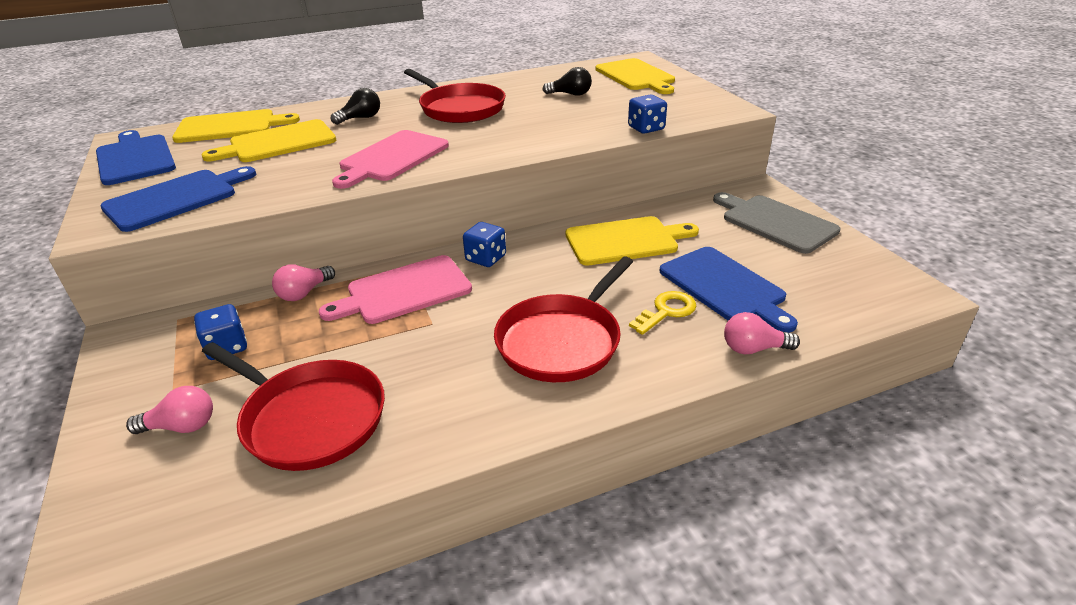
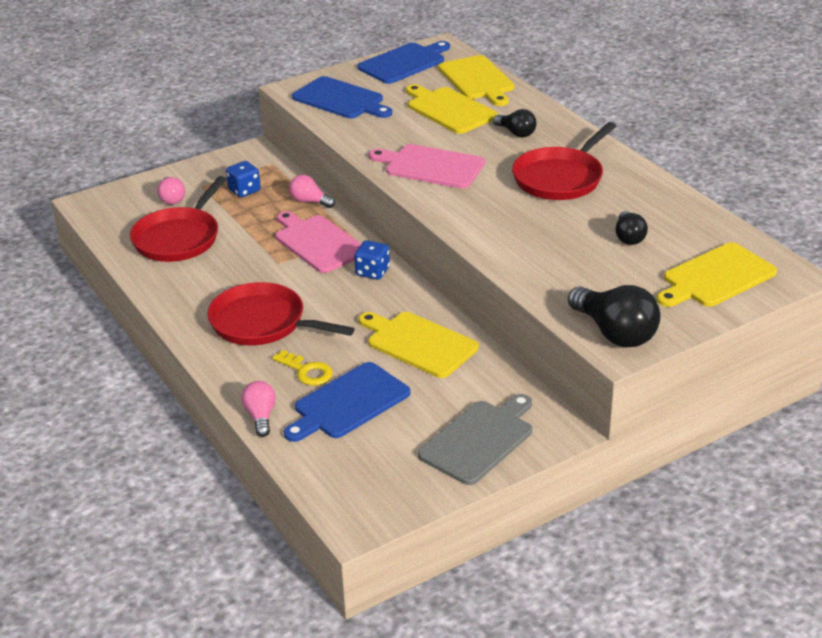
camera: 80 degrees right, 0 degrees up
(625, 241) = (418, 343): yellow cutting board -> yellow cutting board turned 150 degrees clockwise
(646, 128) = (540, 292): blue dice -> none
(709, 109) = (614, 333): none -> black light bulb

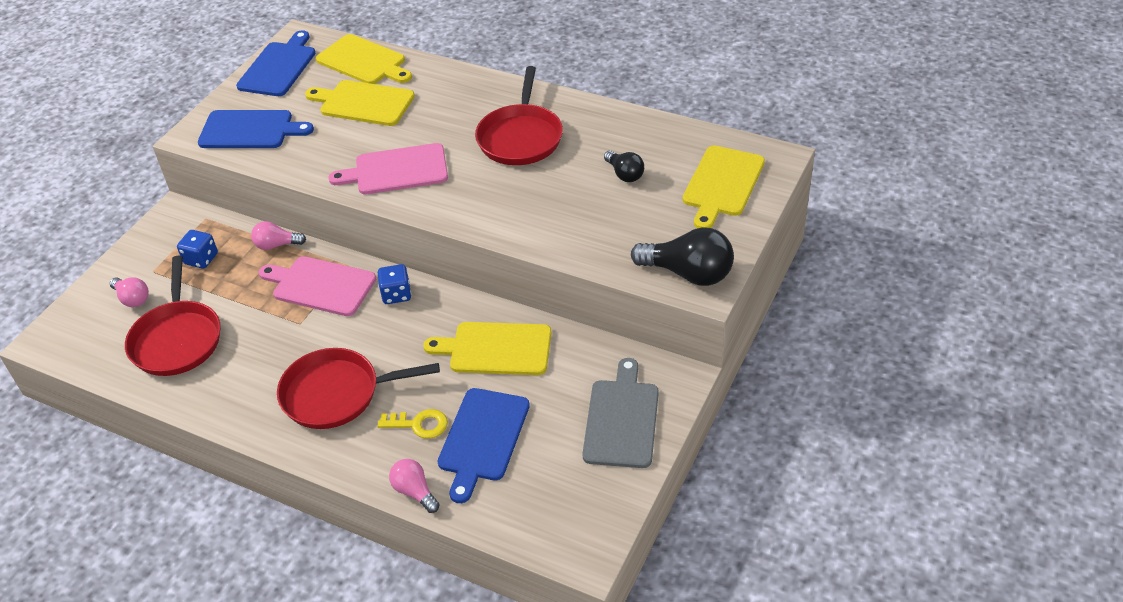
camera: 30 degrees left, 10 degrees up
(516, 133) = (444, 105): black light bulb -> none

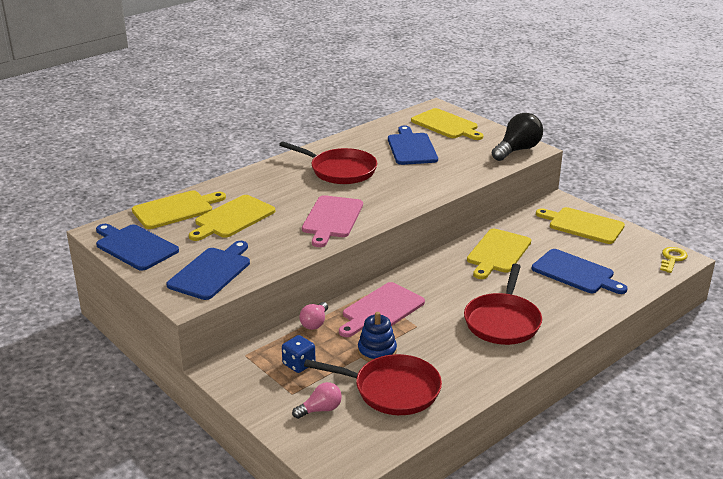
camera: 70 degrees left, 15 degrees down
(241, 307) = (377, 351): none -> blue stacking toy
(396, 294) = (416, 279): blue dice -> none
(415, 492) = (610, 306): pink light bulb -> none
(419, 424) = (551, 293): yellow key -> yellow key (672, 259)
(621, 419) = (583, 225): grey cutting board -> yellow cutting board
(624, 174) = (411, 148): black light bulb -> blue cutting board

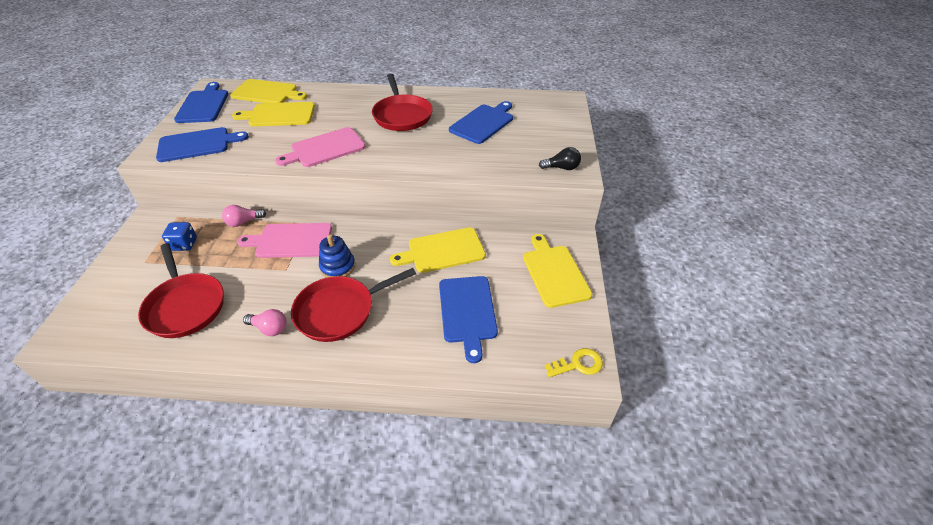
camera: 45 degrees right, 15 degrees up
(320, 409) = (133, 285): pink light bulb -> pink light bulb (269, 328)
(377, 351) = (232, 269): blue stacking toy -> blue stacking toy (337, 267)
(446, 125) = (546, 117): yellow cutting board -> none
(517, 150) = (561, 168): black light bulb -> black light bulb, size x0.57

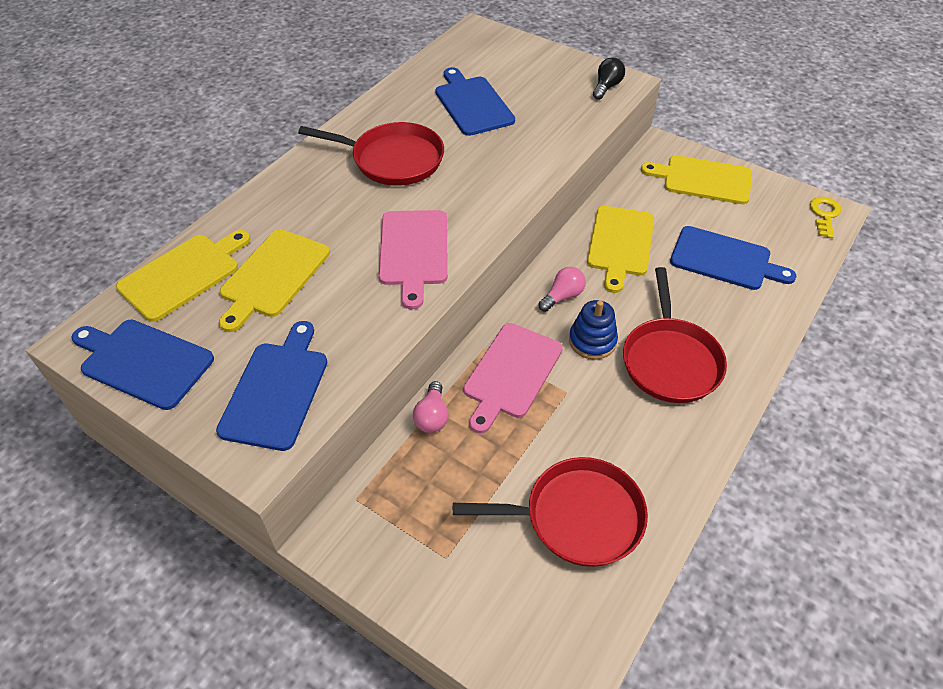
camera: 60 degrees left, 5 degrees up
(184, 244) = (436, 499): blue dice -> none
(269, 328) = (666, 433): pink light bulb -> pink light bulb (562, 296)

